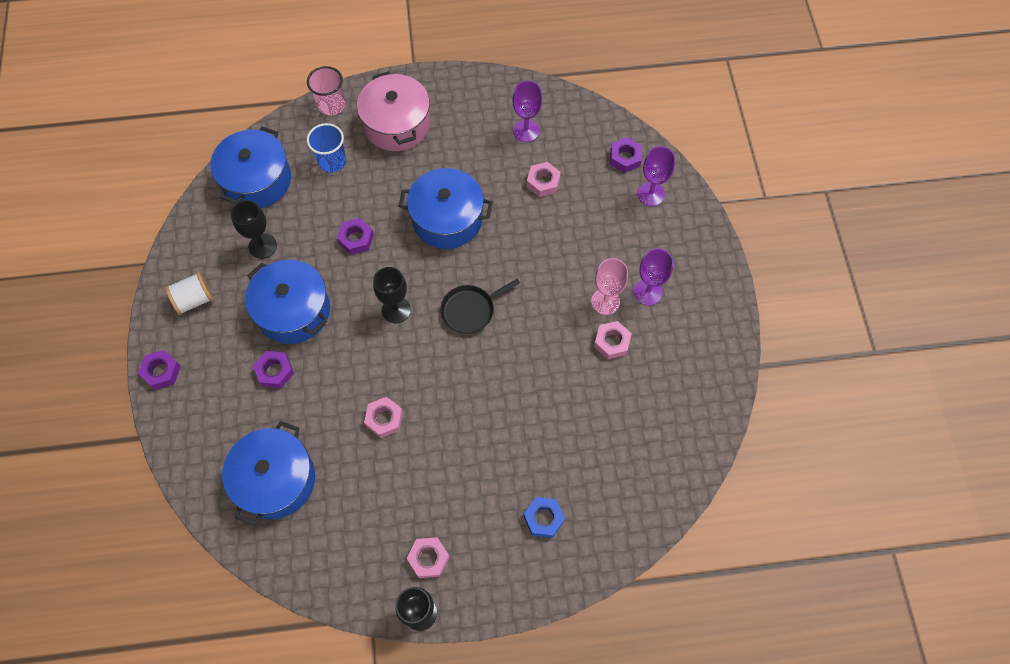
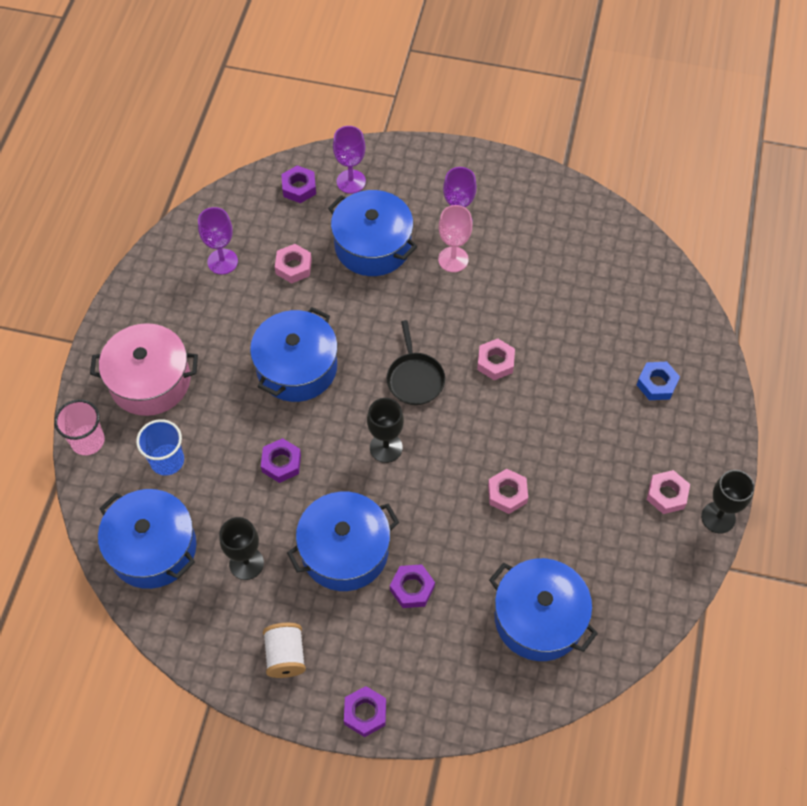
camera: 70 degrees left, 5 degrees down
(591, 233) = (373, 245): none -> blue pot
(611, 342) = (498, 269): pink nut -> pink nut (495, 362)

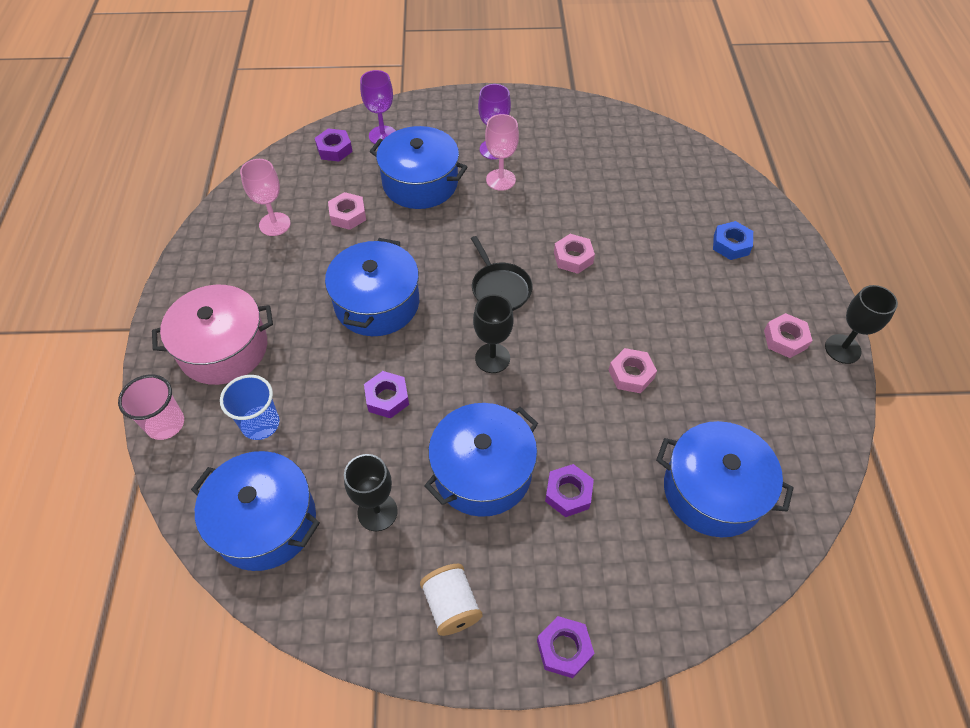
camera: 15 degrees left, 5 degrees down
(222, 261) = (274, 224): purple goblet -> pink goblet

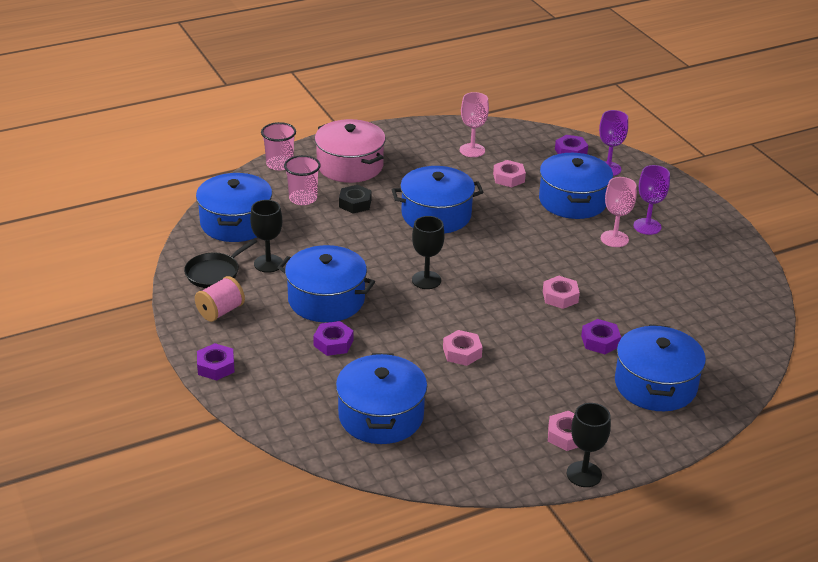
camera: 65 degrees right, 20 degrees down
(260, 424) = (303, 198): blue cup -> pink cup
(306, 372) = (355, 203): none -> black nut
(387, 398) = (358, 242): purple nut -> purple nut (600, 341)
(451, 605) = (220, 311): white spool -> pink spool
(500, 288) = (496, 267): black pan -> black pan (214, 273)
(731, 244) = (655, 385): blue nut -> blue pot

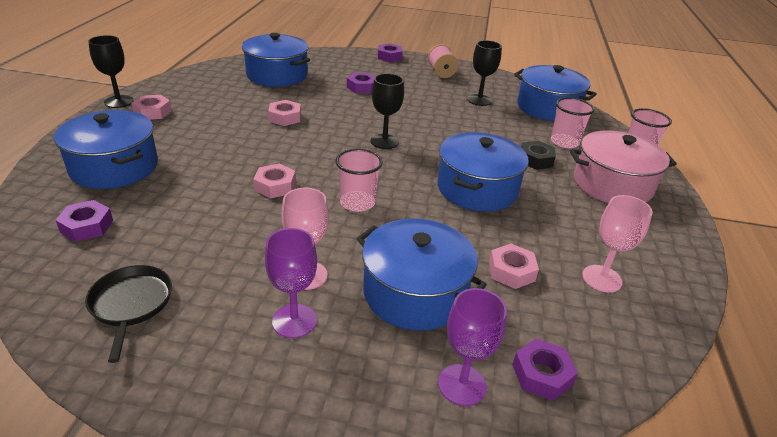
camera: 125 degrees right, 0 degrees up
(214, 273) = (487, 83): black pan -> black pan (131, 304)
(326, 299) = (411, 101): blue pot -> none
(525, 254) = (357, 203): none -> pink cup
(600, 341) = (197, 172): purple nut -> purple nut (87, 226)

